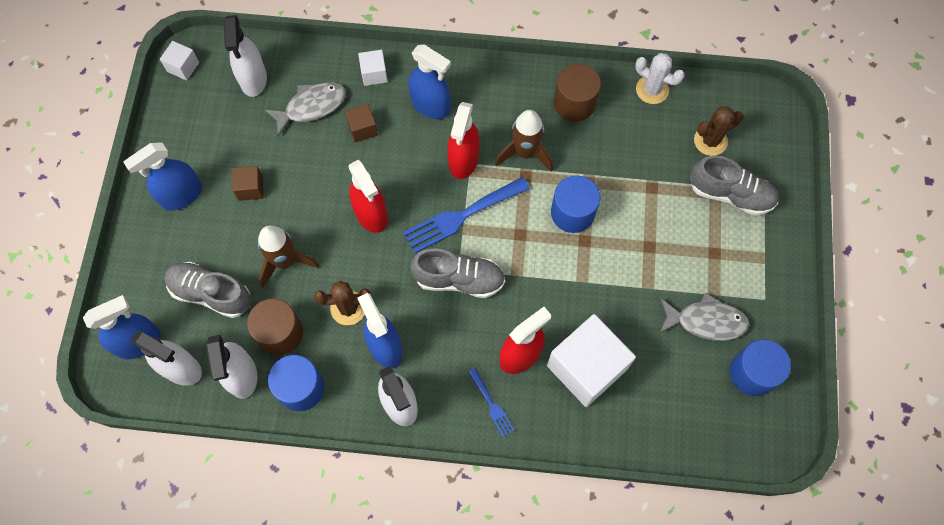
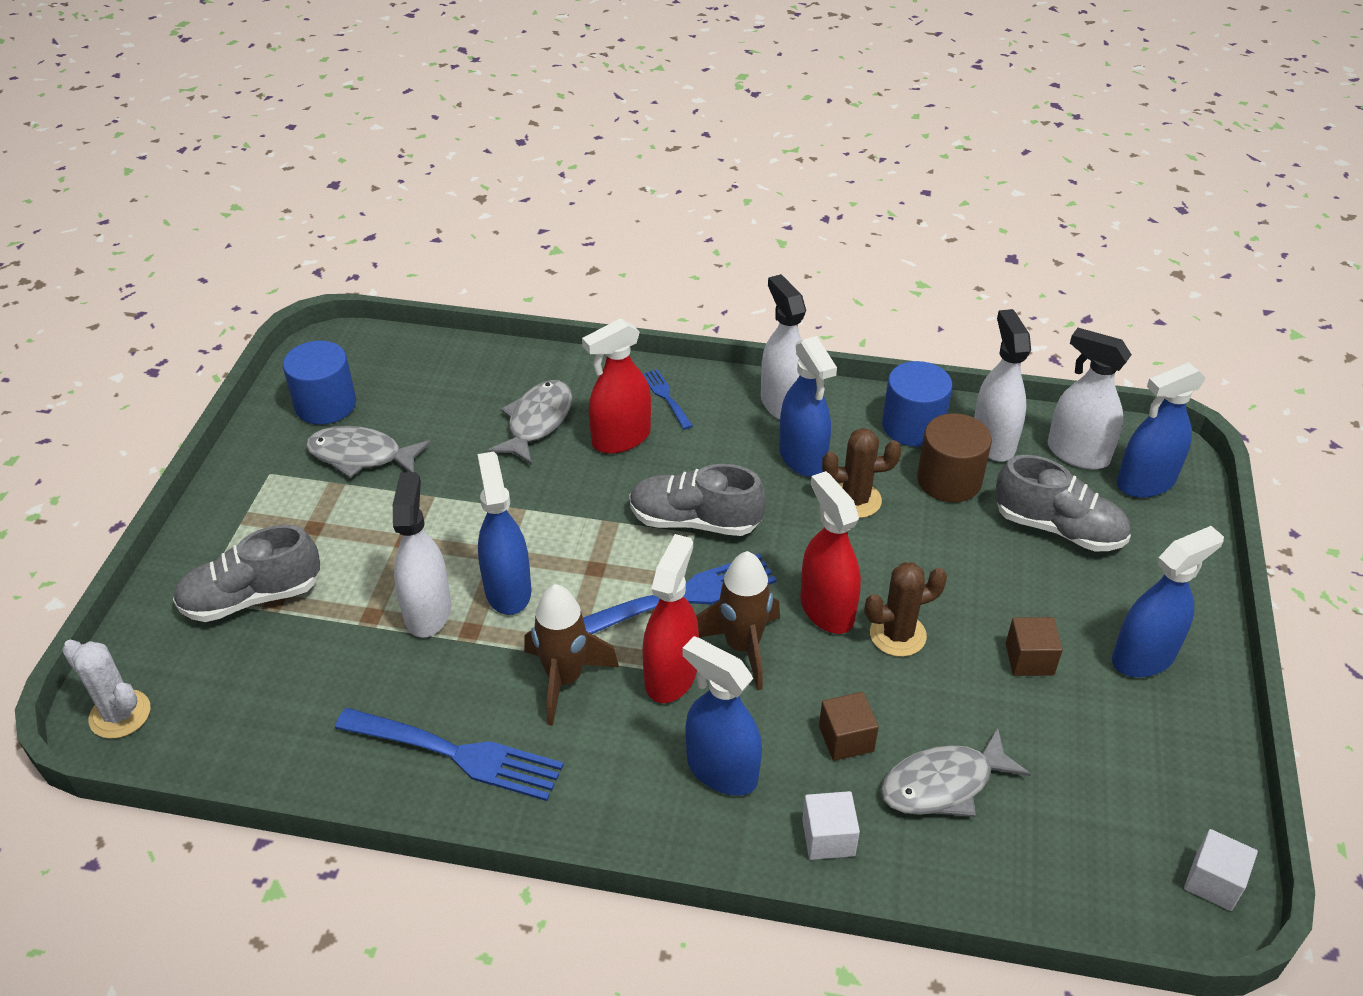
camera: 175 degrees left, 25 degrees down
(253, 79) = (1065, 845): white spray bottle -> white spray bottle (428, 611)
(285, 261) = (955, 558): brown rocket -> brown rocket (742, 647)
(572, 213) = (508, 590): blue cylinder -> blue spray bottle
(574, 103) = (458, 754): brown cylinder -> blue fork
(586, 367) = (537, 422): white cube -> grey fish
(652, 90) = (309, 767): white cactus -> white cactus (120, 714)
(710, 141) = (245, 675): brown cactus -> brown cactus (897, 635)
(730, 194) = (252, 597): grey shoe -> grey shoe turned 45 degrees counterclockwise

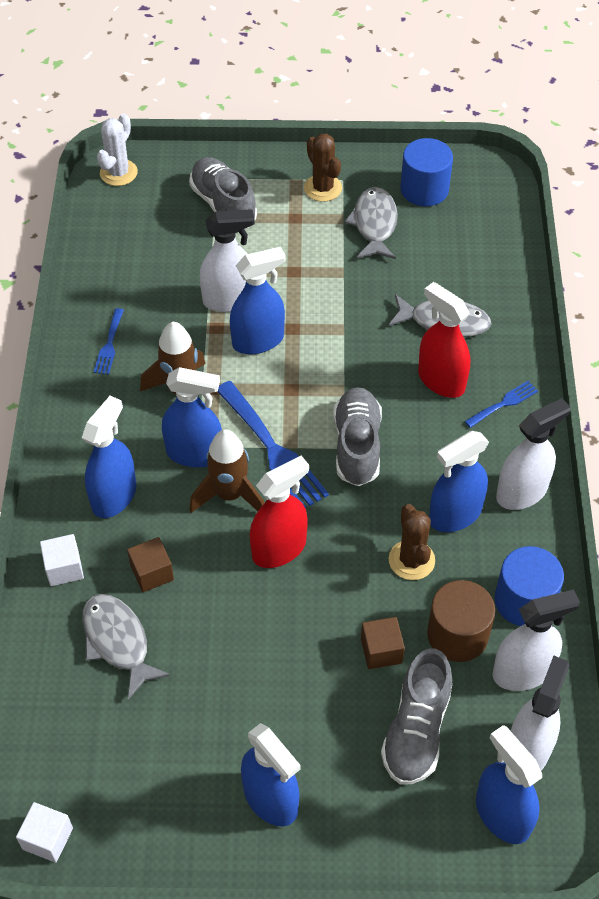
camera: 80 degrees right, 10 degrees up
(458, 754) = (109, 345): blue fork -> blue fork, size x0.51
(671, 675) = (194, 453): red spray bottle -> blue spray bottle
(897, 635) = (261, 602): brown cactus -> brown cactus (323, 188)
(1029, 659) = (252, 704): brown cube -> brown cube (381, 651)

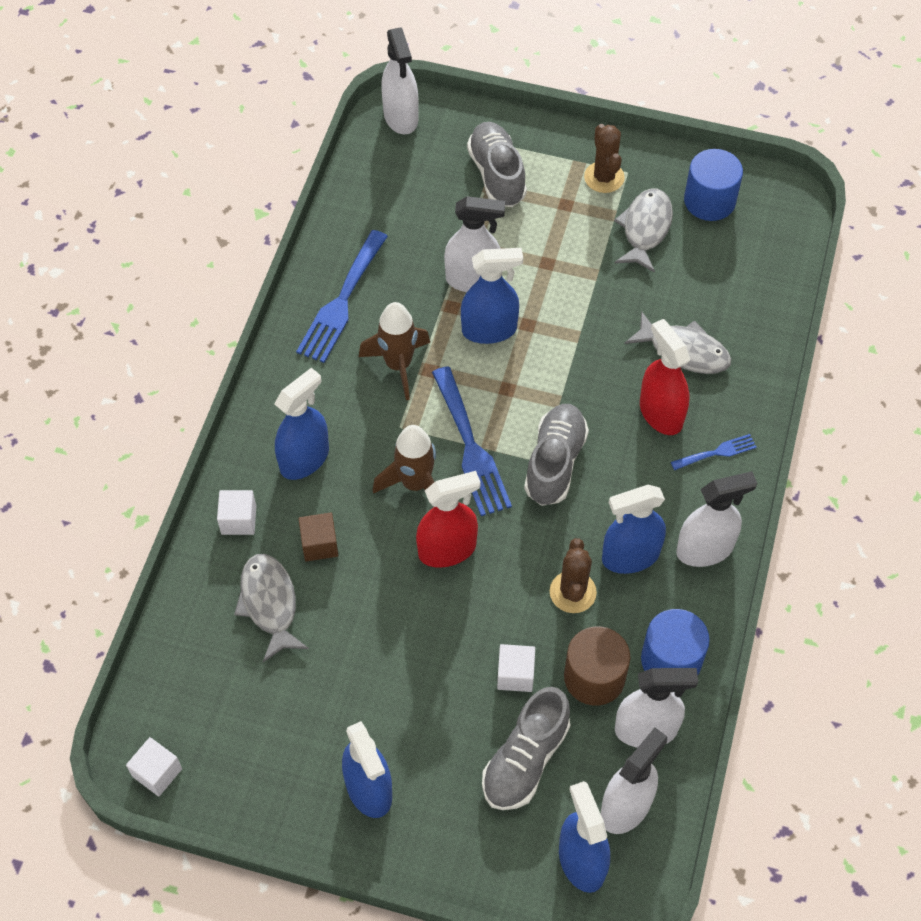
camera: 15 degrees right, 5 degrees up
(109, 345) = (342, 302): blue fork -> blue fork, size x1.95
(118, 173) = (401, 117): white cactus -> white spray bottle
(194, 453) = (393, 433): blue spray bottle -> none
(381, 651) = (515, 674): brown cube -> white cube

